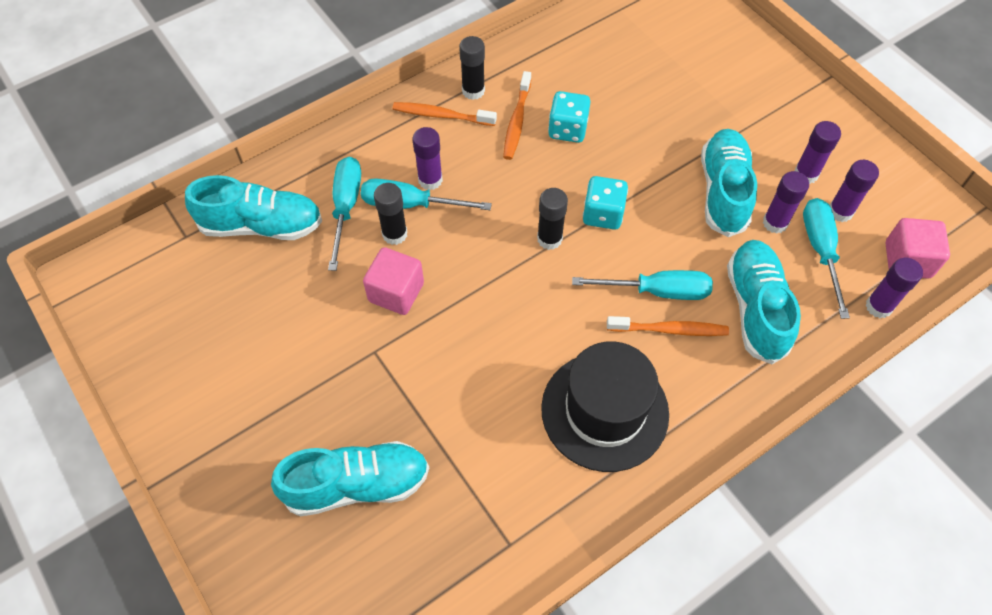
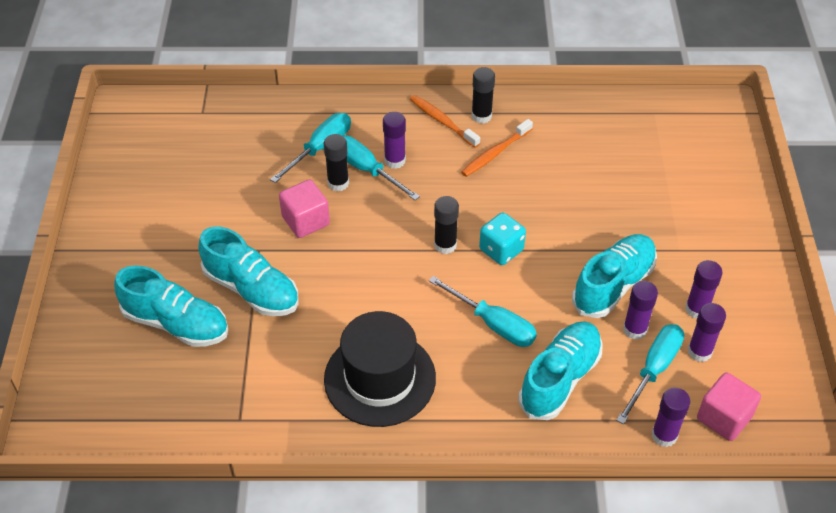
camera: 35 degrees right, 10 degrees down
(261, 225) = (255, 131): turquoise shoe -> turquoise shoe (251, 289)
(567, 129) = (529, 178): turquoise dice -> none
(669, 330) = (478, 354): orange toothbrush -> none

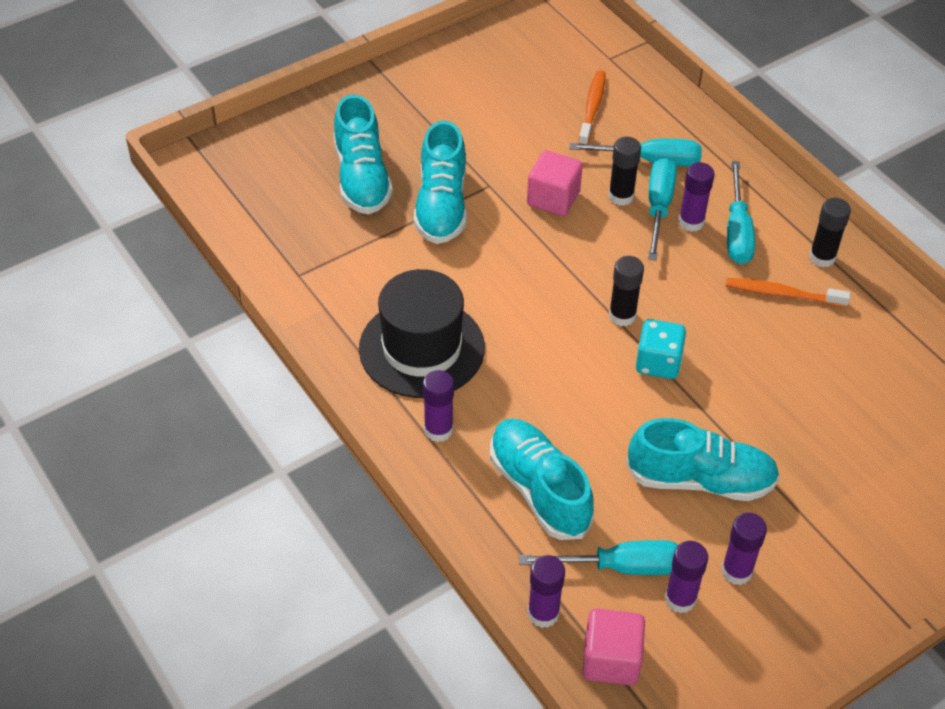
camera: 55 degrees right, 0 degrees up
(442, 121) = (781, 231): orange toothbrush -> orange toothbrush (592, 108)
(493, 324) = (559, 402): turquoise screwdriver -> turquoise screwdriver (737, 231)
(560, 379) = (539, 490): turquoise shoe -> turquoise shoe turned 120 degrees counterclockwise
(635, 329) = (658, 526): purple glue stick -> purple glue stick (438, 430)

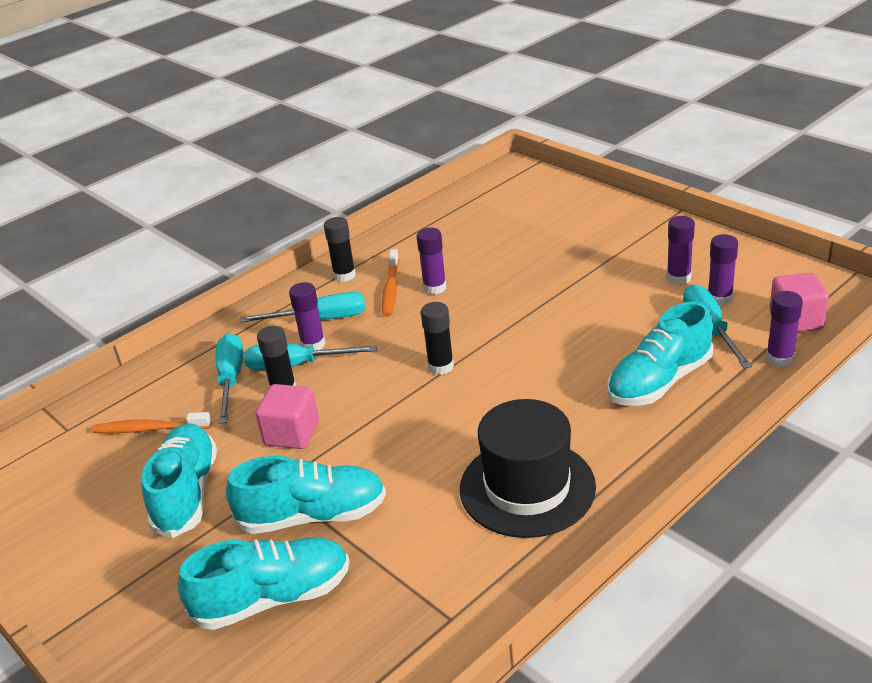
camera: 95 degrees left, 15 degrees down
(438, 430) = (625, 454): purple glue stick -> purple glue stick (435, 288)
(658, 363) = (489, 340): turquoise dice -> none
(700, 479) = (603, 303): turquoise shoe -> turquoise shoe (186, 493)

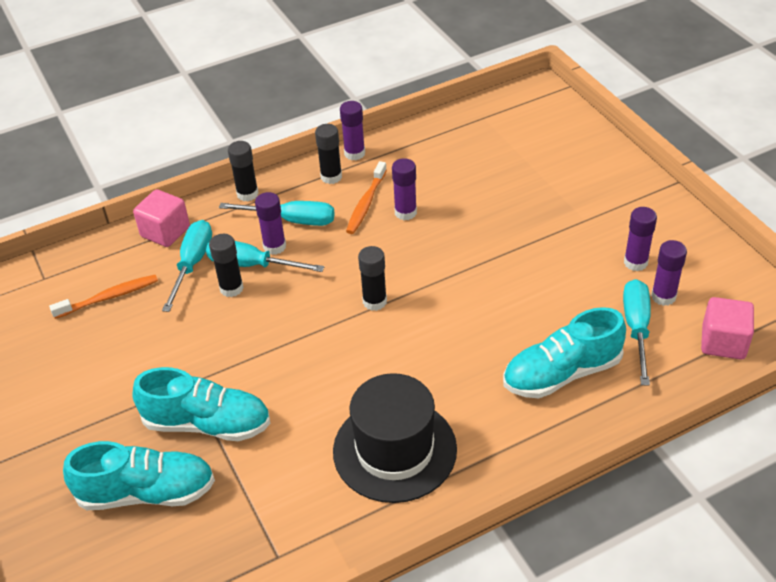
camera: 15 degrees right, 10 degrees up
(149, 429) = (109, 297): orange toothbrush -> orange toothbrush turned 135 degrees clockwise
(186, 493) = (116, 370): turquoise shoe -> none
(263, 308) = (247, 194): none -> black glue stick
(292, 434) = (221, 336): pink cube -> pink cube (165, 232)
(780, 359) = (686, 381): purple glue stick -> purple glue stick (354, 153)

